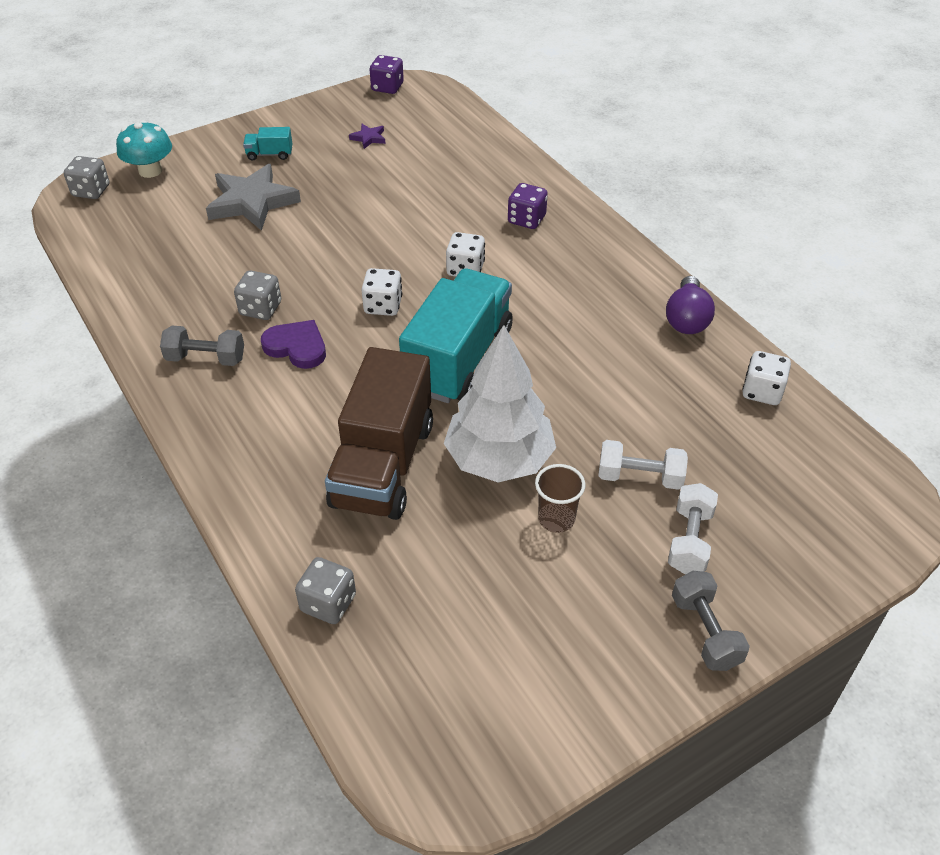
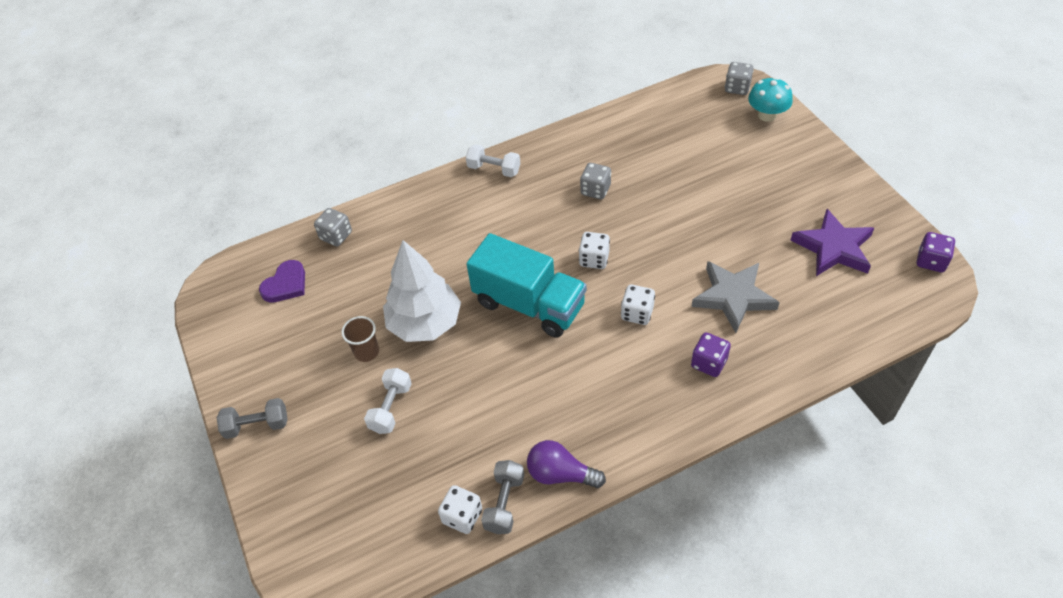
camera: 100 degrees right, 5 degrees up
(206, 358) = (546, 166): grey dumbbell -> grey dumbbell (504, 503)
(252, 202) = (727, 176): grey star -> grey star (733, 297)
(269, 154) = (798, 182): turquoise truck -> none
(297, 347) = (553, 212): purple heart -> purple heart (286, 284)
(368, 138) = (833, 248): purple star -> purple star, size x2.30
(383, 465) = (434, 260): brown truck -> none
(689, 540) = (328, 430): white dumbbell -> white dumbbell (494, 169)

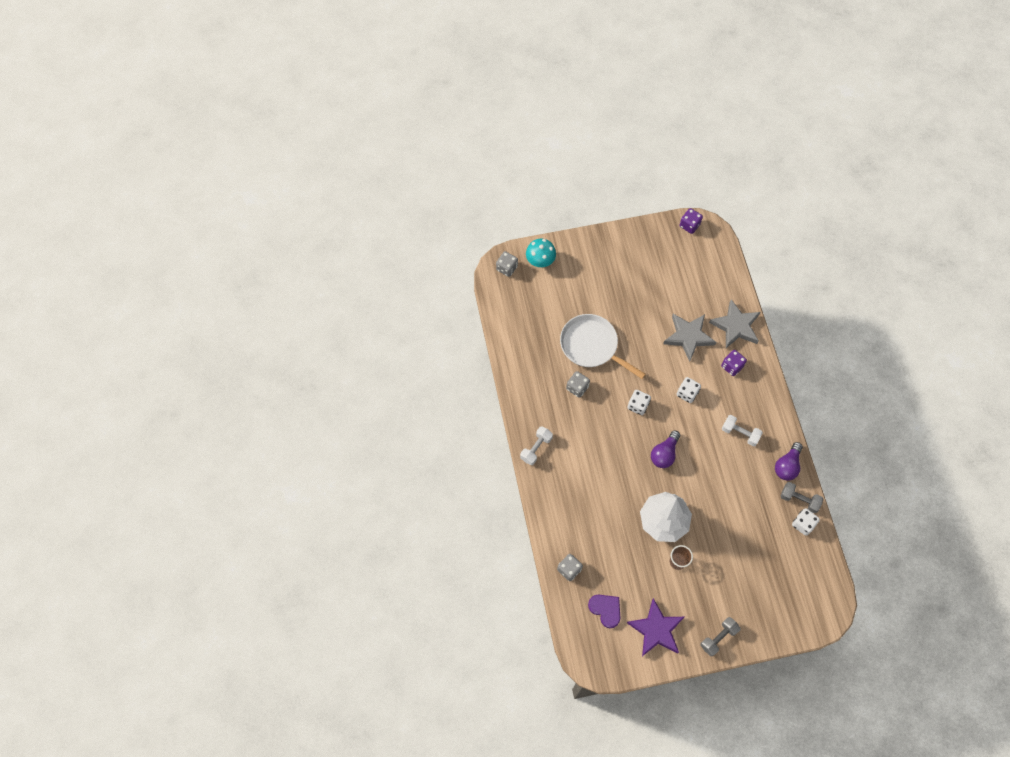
camera: 80 degrees left, 15 degrees up
(257, 425) = (718, 638): grey dumbbell -> grey dumbbell turned 45 degrees clockwise
(391, 408) = (723, 552): white dumbbell -> white dumbbell (740, 433)
(529, 304) = (664, 454): turquoise truck -> purple light bulb
(665, 191) = (591, 346): none -> white pan
(783, 355) = (736, 326): none -> grey star
(833, 248) = (666, 269): purple star -> purple star (656, 630)

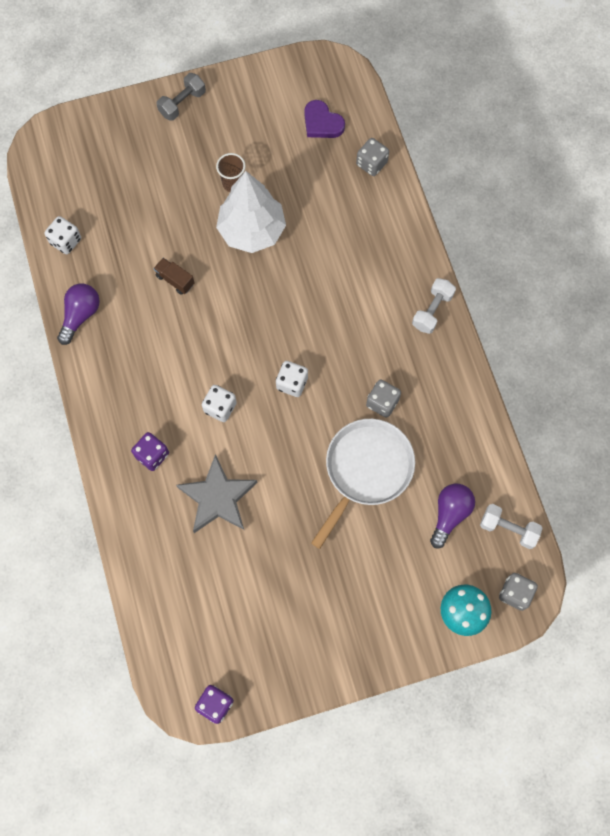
camera: 175 degrees right, 5 degrees up
(591, 346) = (366, 470): white pan -> white pan turned 90 degrees counterclockwise
(656, 630) = (259, 106): purple star -> none
(664, 454) = (252, 318): purple light bulb -> purple light bulb (449, 514)
(720, 487) = (175, 280): none -> brown truck
(736, 326) = (143, 521): grey star -> none
(740, 433) = (144, 355): white dumbbell -> white dumbbell (508, 529)
(799, 500) = (68, 272): grey dumbbell -> none

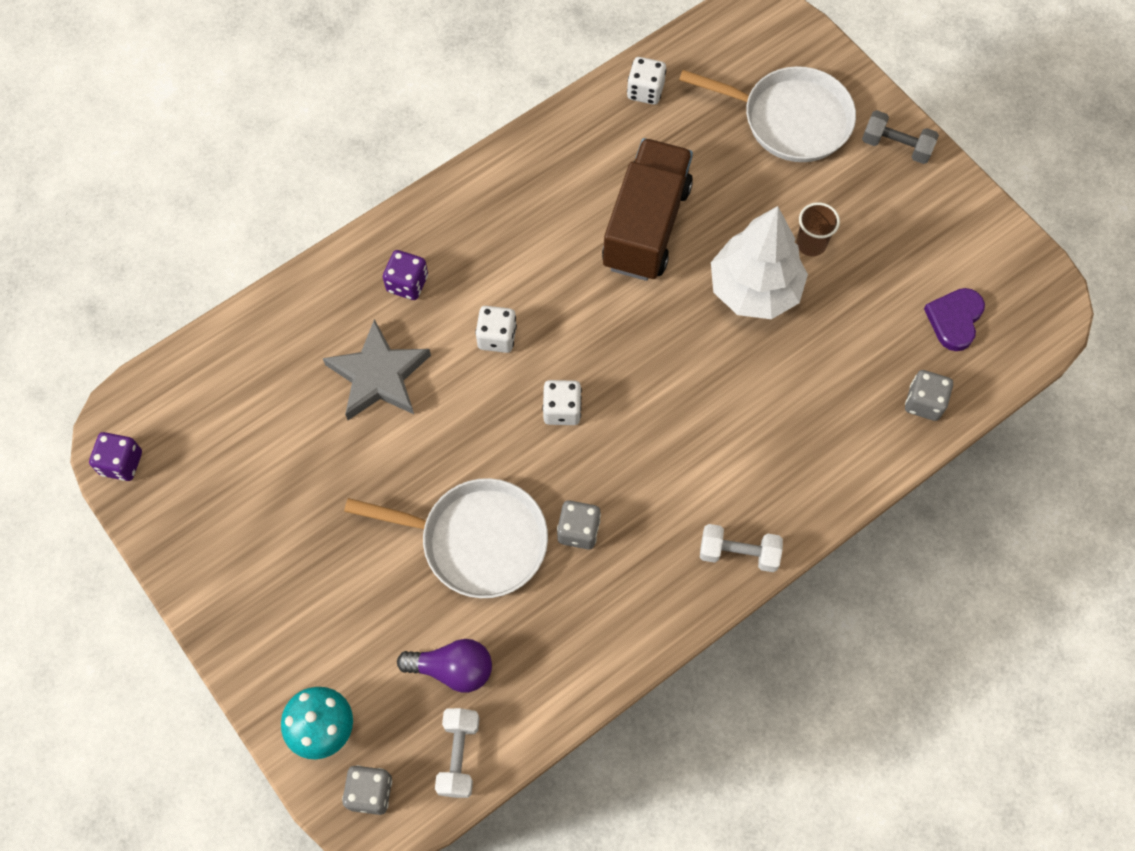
camera: 70 degrees right, 5 degrees down
(81, 315) = (556, 142): purple light bulb -> none
(132, 158) = (790, 119): none -> white pan
(175, 280) = (646, 226): brown truck -> brown truck, size x2.50

